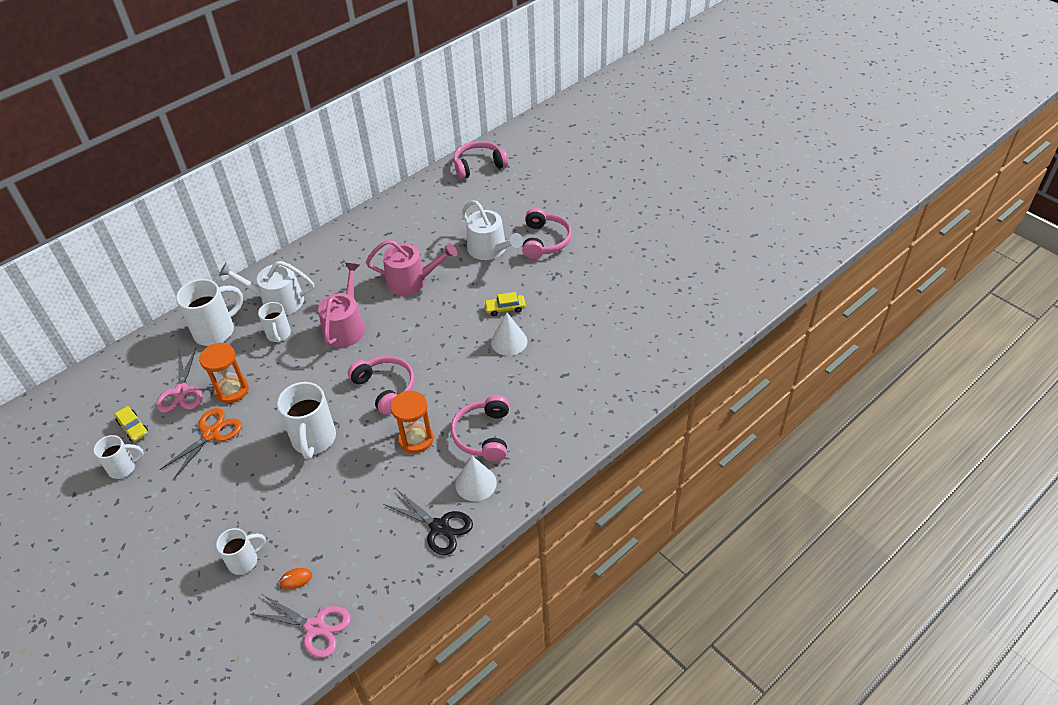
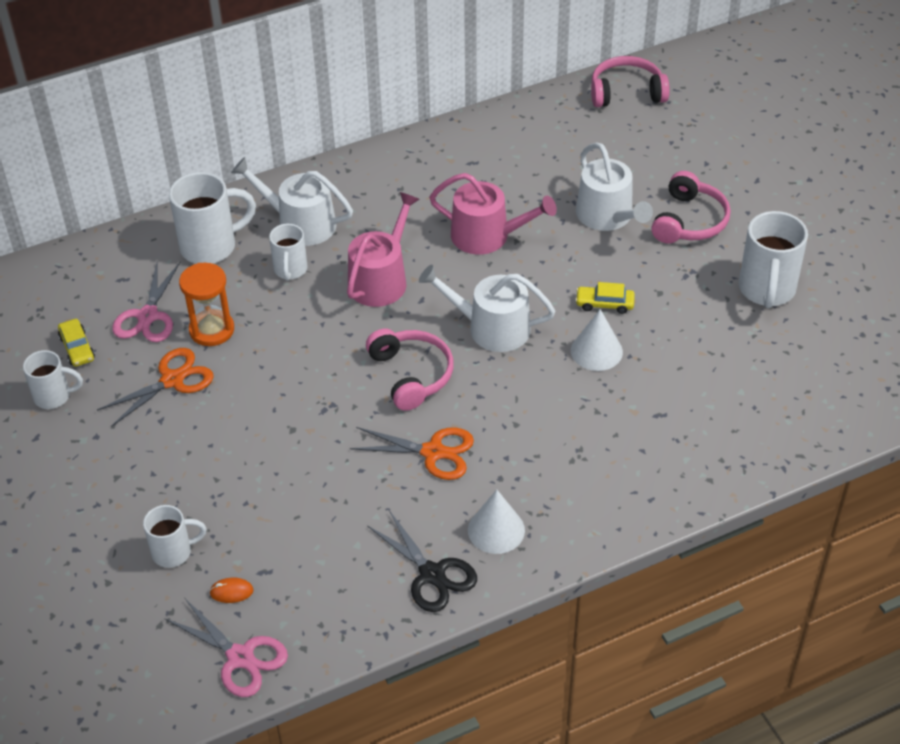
camera: 15 degrees right, 0 degrees up
(314, 440) = (300, 420): white mug -> white mug (766, 290)
(416, 439) = (433, 452): orange hourglass -> orange scissors
(432, 342) = (491, 328): none -> white watering can
(483, 435) = (525, 469): pink headphones -> none

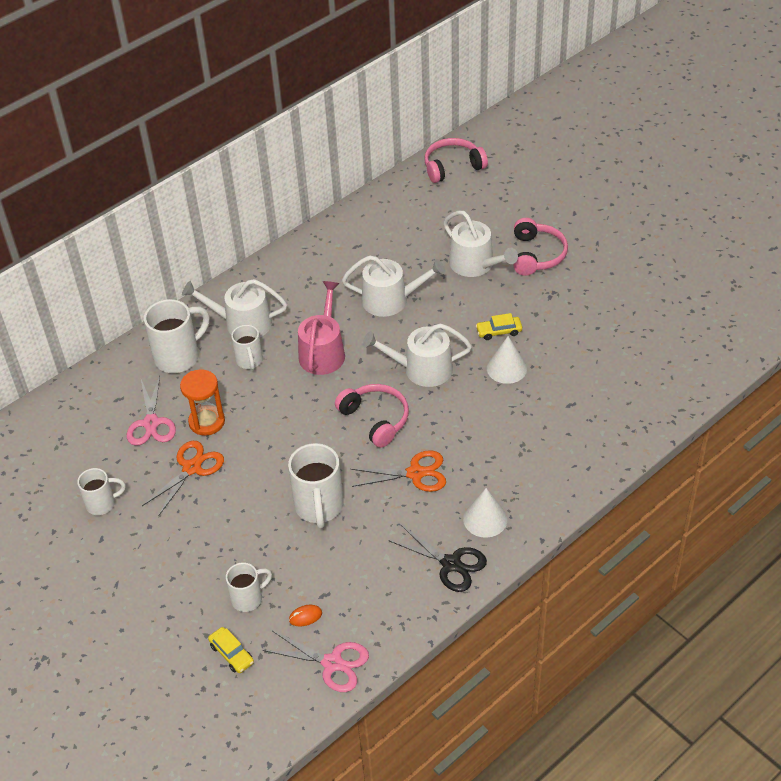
camera: 15 degrees left, 0 degrees up
(77, 348) = (105, 461): yellow car -> yellow car (232, 654)
(487, 236) = (391, 300): pink watering can -> white watering can
(766, 290) = (612, 294): white mug -> white mug (319, 507)

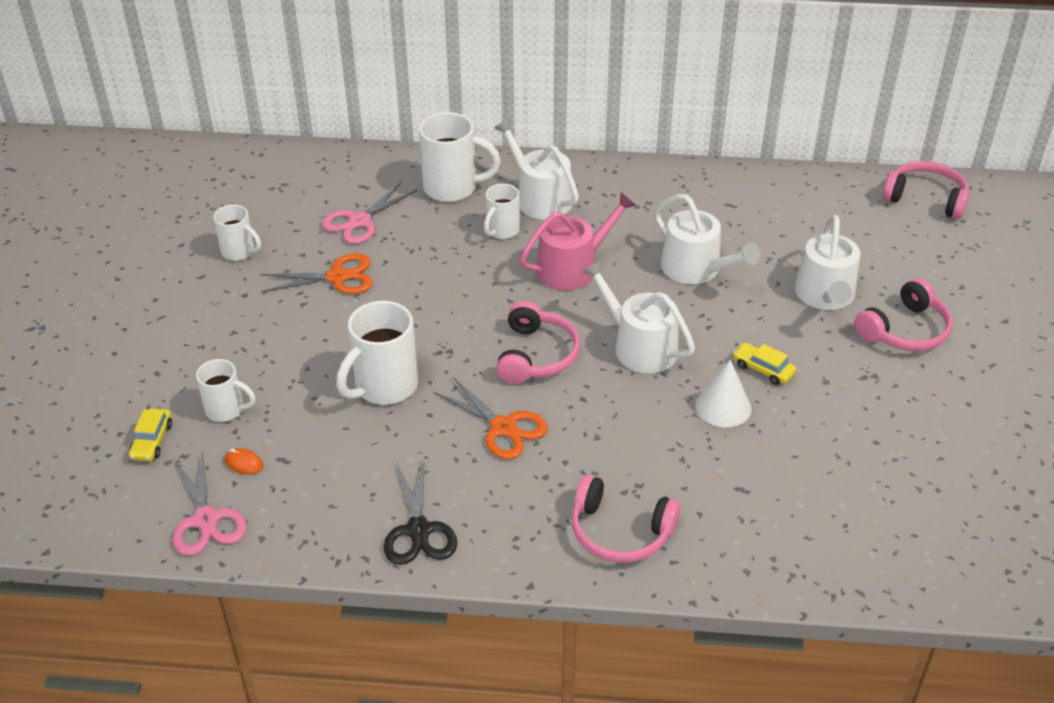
camera: 45 degrees right, 5 degrees down
(207, 422) = (400, 251): orange hourglass -> none
(485, 519) = (506, 519): white cone -> none
(546, 475) = (620, 532): none -> pink headphones

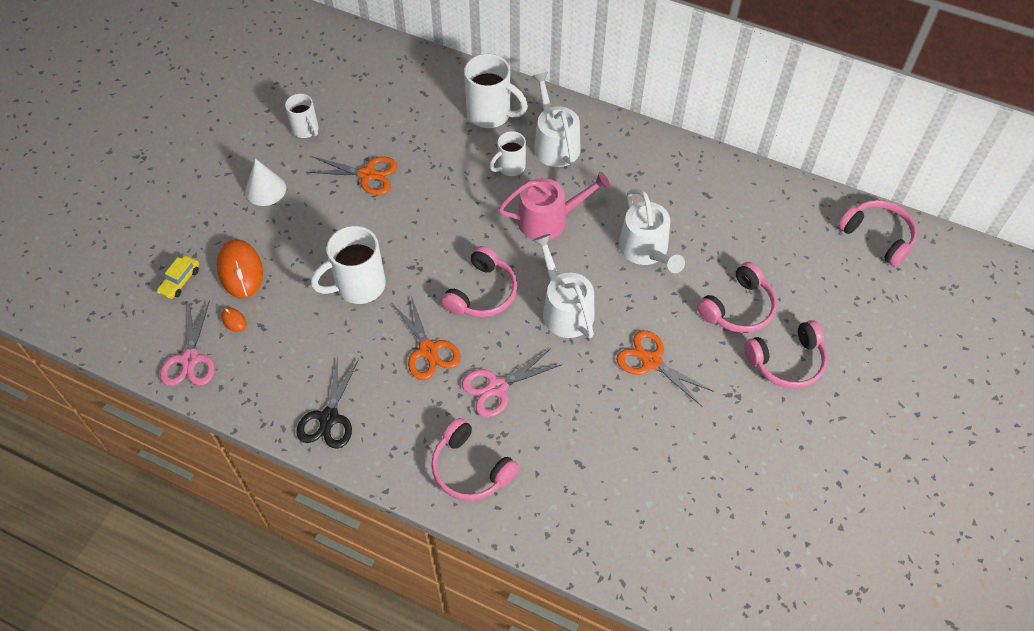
camera: 20 degrees right, 15 degrees up
(227, 410) = (240, 270): white mug -> orange mouse
(359, 221) = (406, 126): pink scissors -> pink scissors (497, 387)
(723, 406) = (602, 385): white cone -> white cone (265, 189)
(763, 369) = (651, 361): yellow car -> orange scissors
(825, 296) = (738, 308): white watering can -> pink headphones

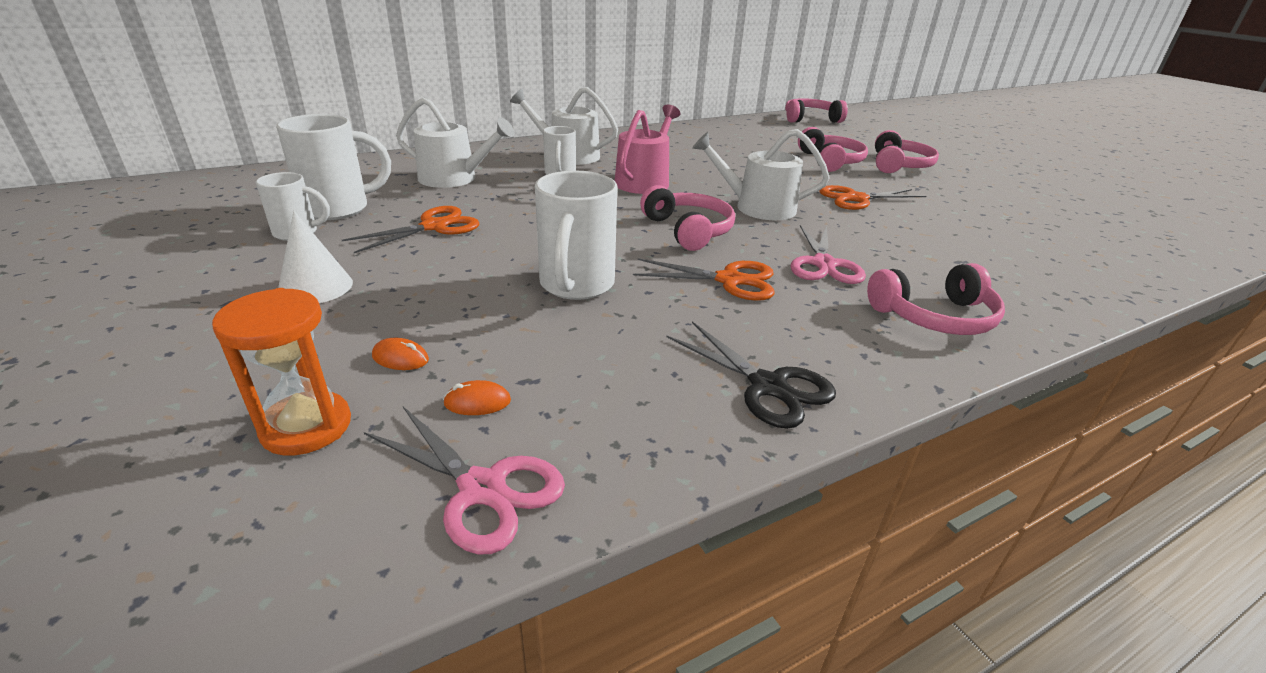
camera: 55 degrees left, 25 degrees down
(180, 281) = (306, 426): yellow car -> orange hourglass
(240, 270) = (400, 358): orange mouse -> orange mouse, size x0.45
(491, 114) = (488, 162): white mug -> white mug (339, 209)
(646, 250) = (733, 166): white watering can -> white watering can (454, 179)

